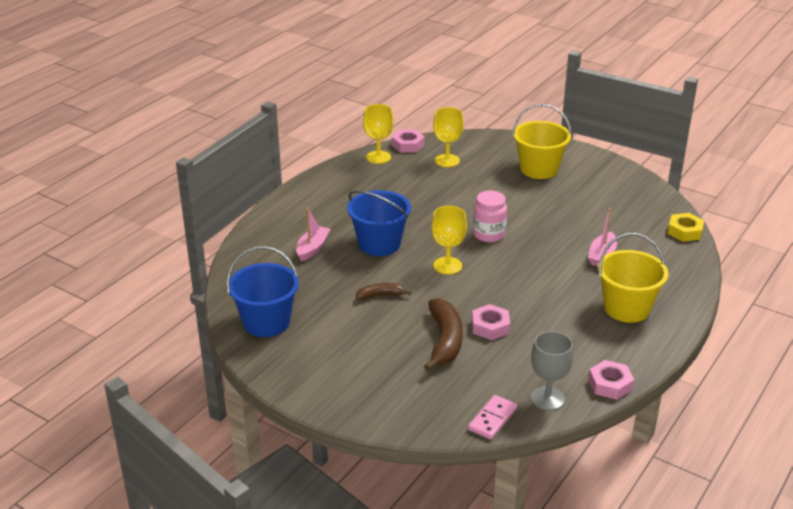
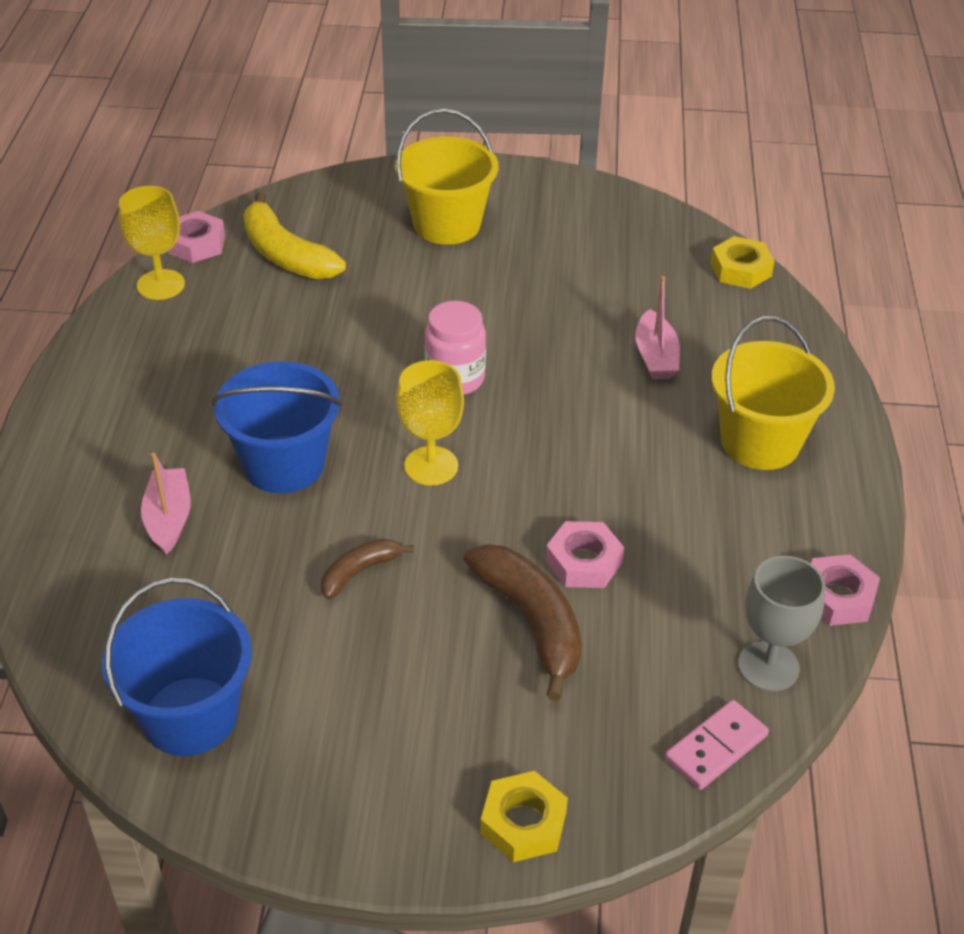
camera: 30 degrees left, 10 degrees up
(378, 412) = (523, 823): none -> yellow nut
(447, 160) = (286, 254): yellow goblet -> yellow banana
(492, 419) = (716, 747): pink domino -> pink domino turned 45 degrees clockwise

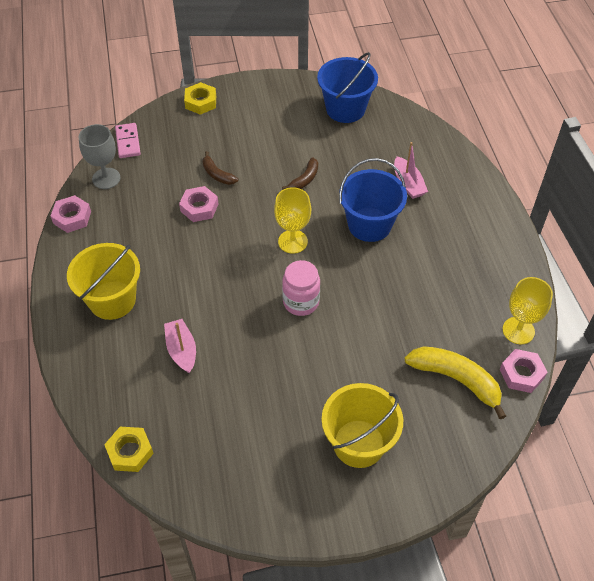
camera: 165 degrees right, 10 degrees up
(531, 622) = (217, 174): brown banana -> brown banana, size x0.55
(716, 747) = (128, 142): pink domino -> pink domino turned 45 degrees counterclockwise

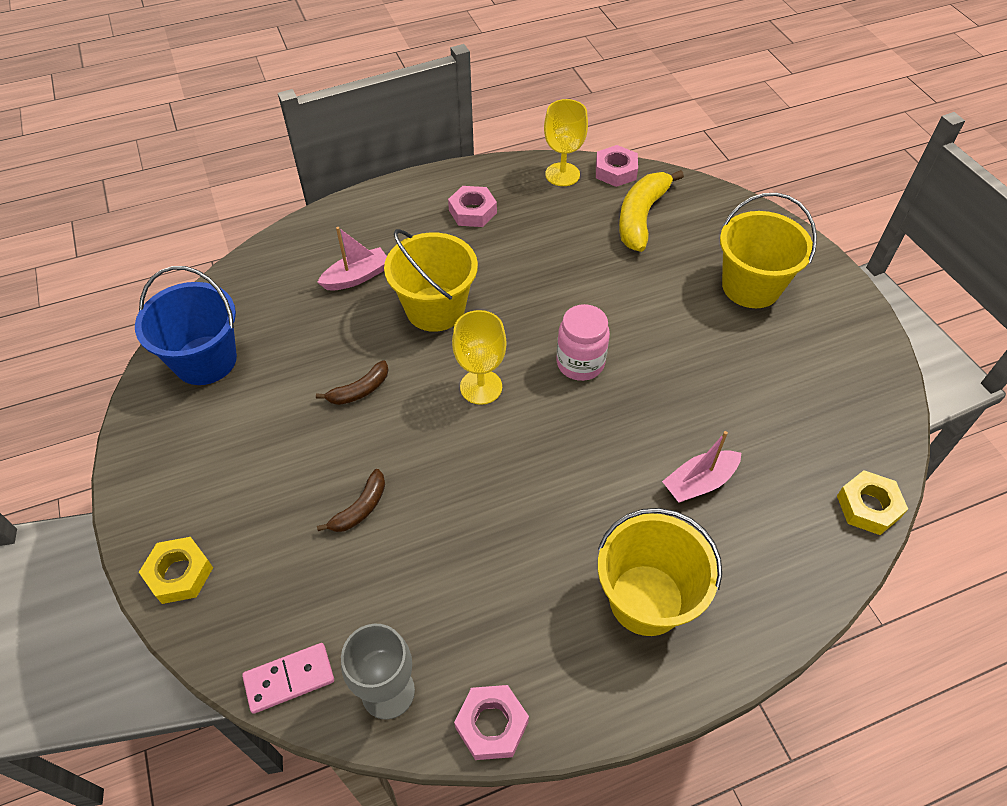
camera: 100 degrees left, 0 degrees up
(199, 207) = (436, 519): pink nut -> pink nut (472, 211)
(304, 179) = (359, 390): brown banana -> brown banana turned 120 degrees clockwise
(369, 224) = (435, 309): blue bucket -> yellow bucket

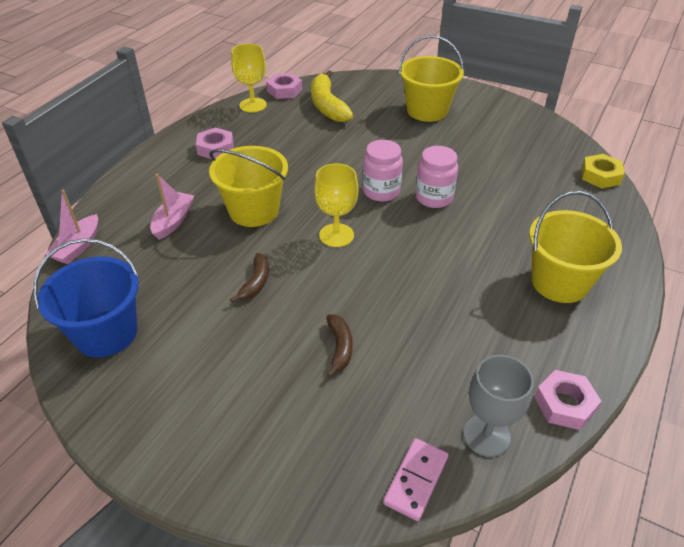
camera: 40 degrees left, 10 degrees down
(179, 573) = (252, 480): yellow nut -> none
(627, 406) = (434, 198): none -> pink jar
(699, 482) = (515, 211): pink boat -> pink boat (78, 247)

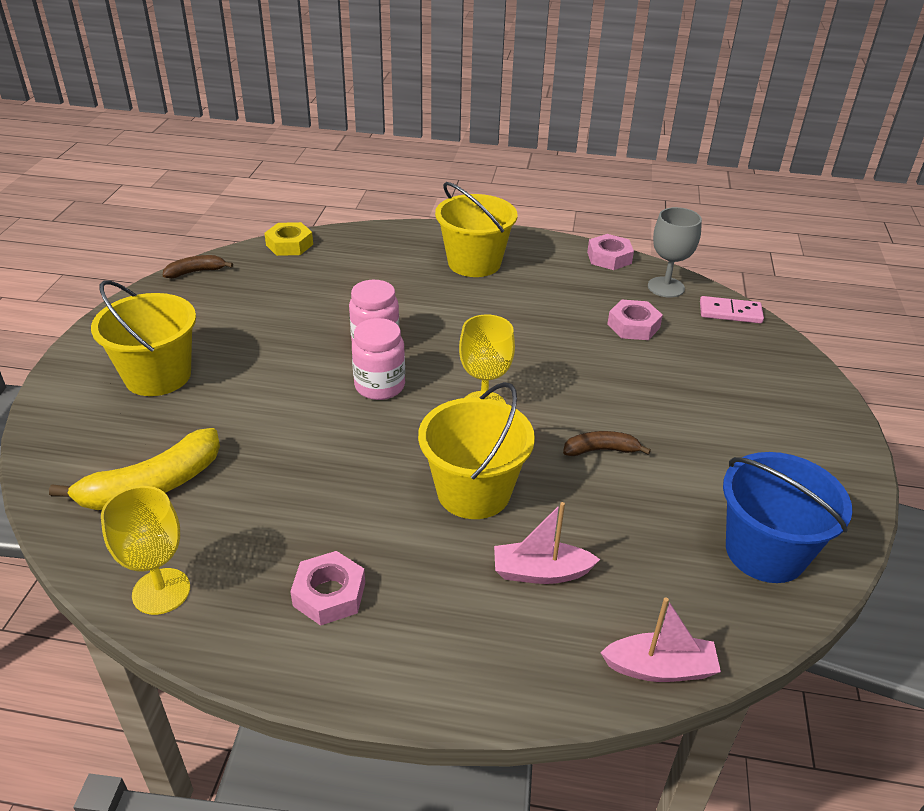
camera: 110 degrees left, 5 degrees down
(284, 90) = (95, 560): pink nut -> pink nut (633, 326)
(340, 347) = (642, 370): brown banana -> brown banana (196, 272)

